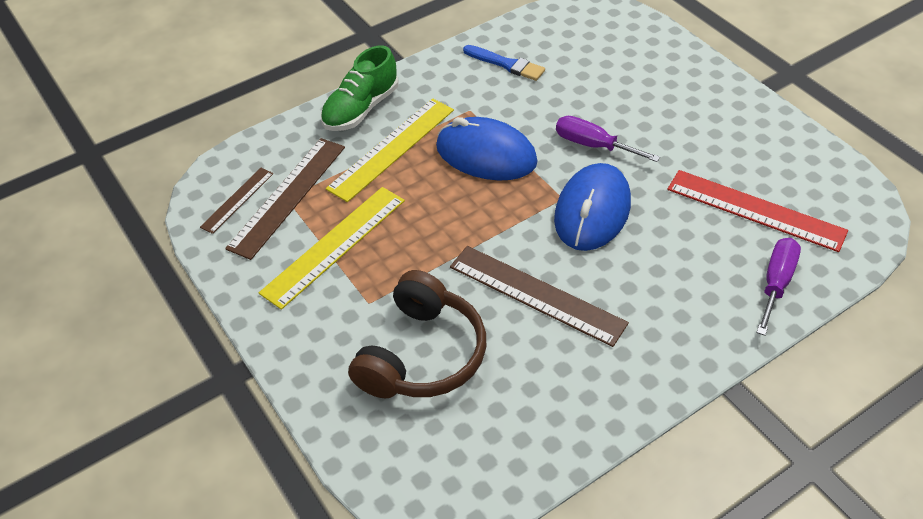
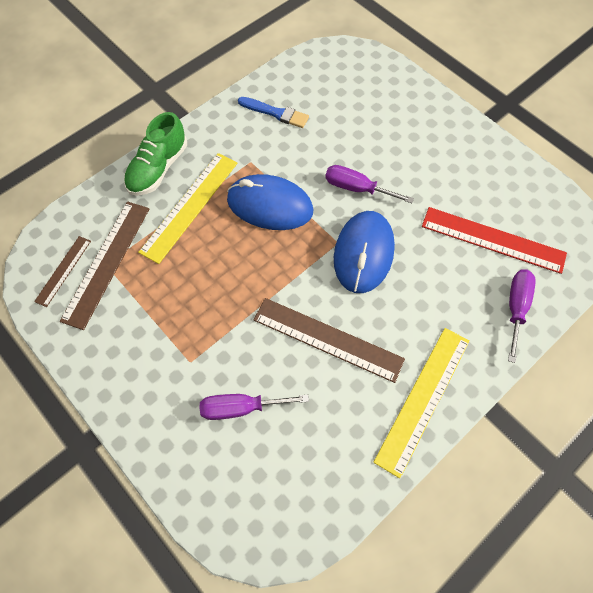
camera: 10 degrees left, 15 degrees up
(334, 245) = (153, 308): yellow ruler -> yellow ruler (423, 399)
(422, 354) = (241, 408): brown headphones -> purple screwdriver

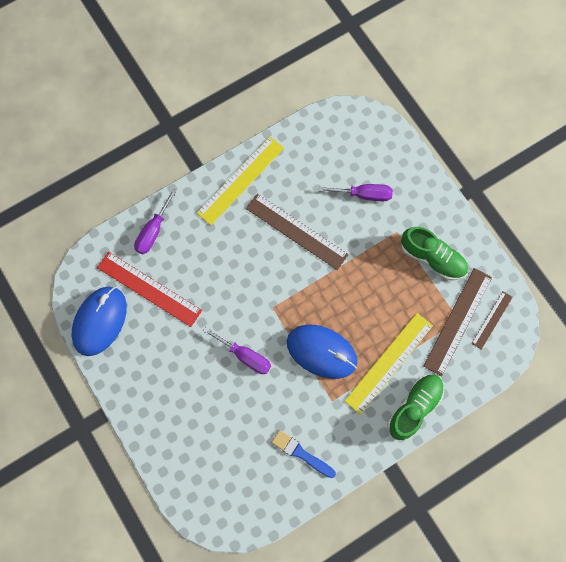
camera: 170 degrees left, 10 degrees up
(139, 334) = (432, 258): none -> green shoe
(363, 253) = (254, 294): blue mouse -> blue mouse (100, 321)

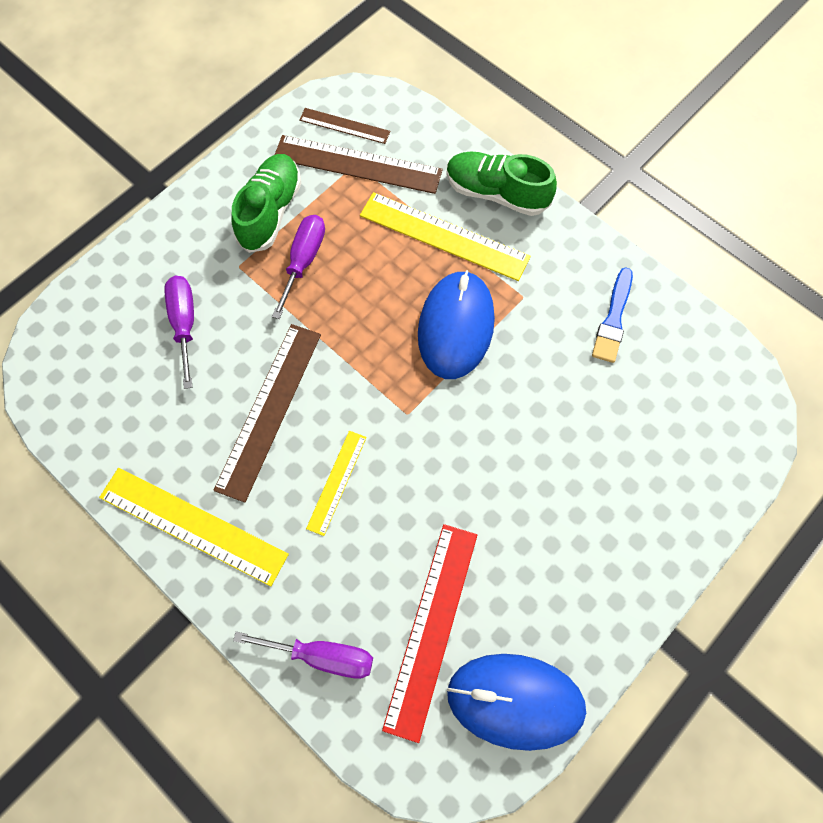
camera: 105 degrees left, 5 degrees down
(243, 259) = (337, 482): none -> yellow ruler
(245, 356) = (497, 435): purple screwdriver -> purple screwdriver (304, 261)

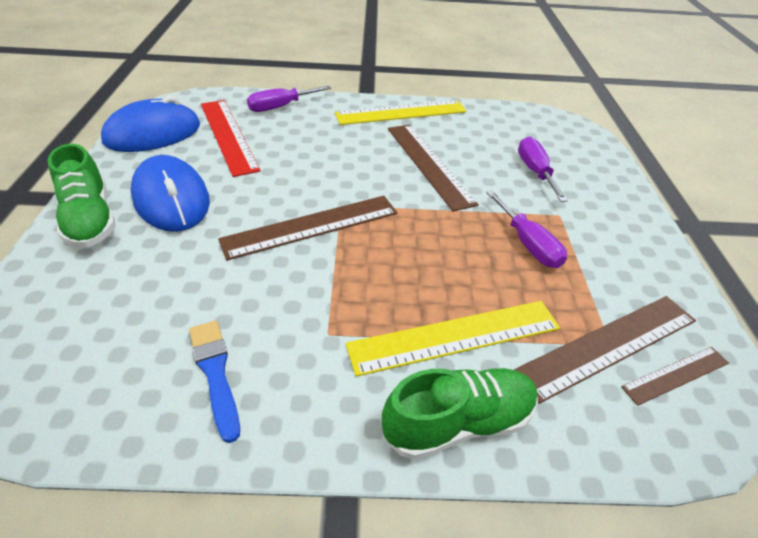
camera: 135 degrees right, 25 degrees down
(185, 324) = (535, 171): purple screwdriver -> purple screwdriver turned 135 degrees counterclockwise
(270, 212) = (599, 259): green shoe -> green shoe (90, 219)
(337, 482) = (348, 157): yellow ruler -> none
(455, 406) = (311, 226): none -> brown ruler
(456, 327) = (363, 273): blue mouse -> blue mouse (171, 199)

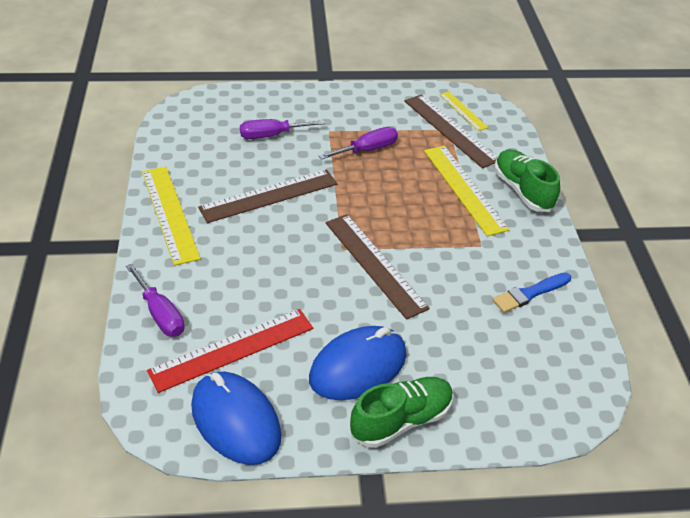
camera: 95 degrees left, 0 degrees up
(676, 375) = (463, 111): brown ruler -> yellow ruler

